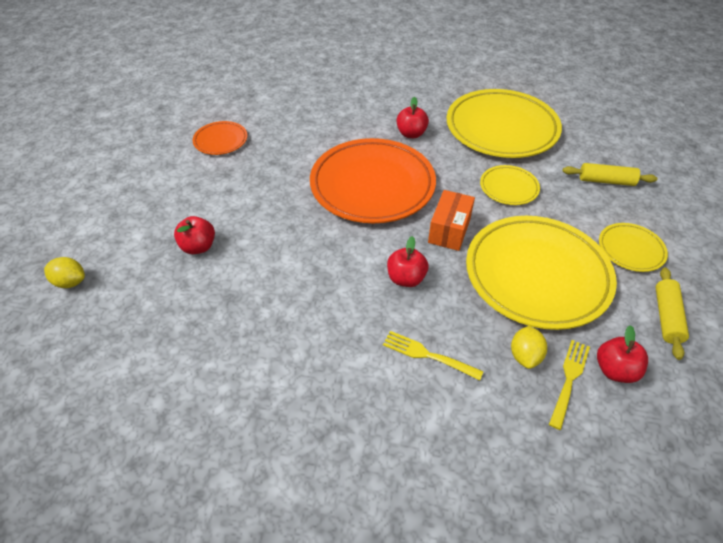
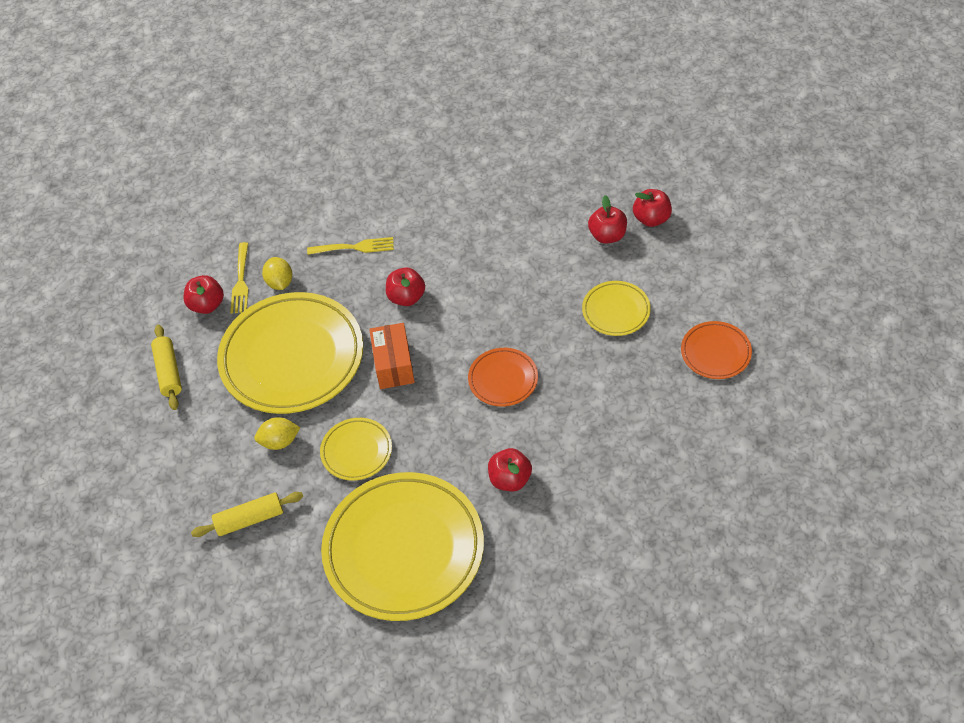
camera: 155 degrees right, 5 degrees up
(70, 282) = (675, 161): yellow lemon -> yellow lemon (279, 441)
(151, 242) = (651, 219): none -> red apple
(372, 185) = (503, 379): orange plate -> orange plate, size x0.47
(630, 249) = (209, 431): yellow plate -> yellow plate (616, 311)

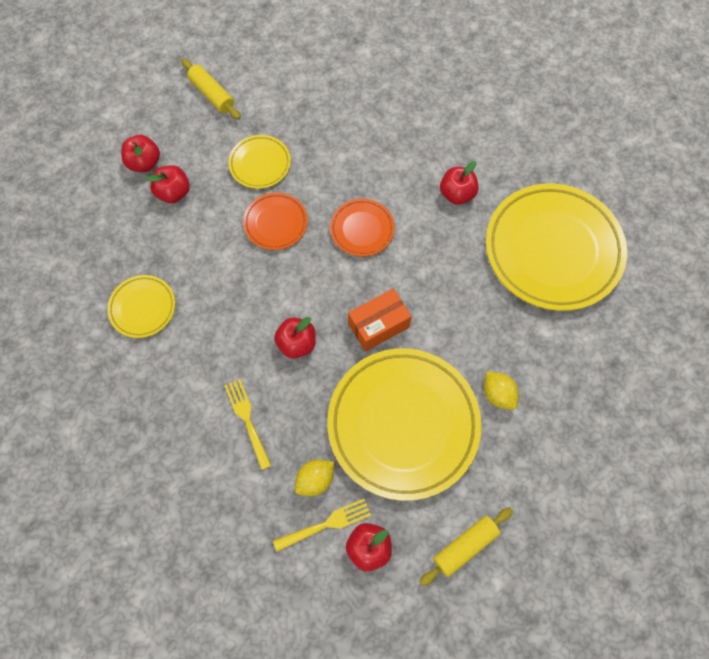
camera: 115 degrees left, 15 degrees up
(250, 519) = (583, 385): yellow rolling pin -> yellow rolling pin (212, 94)
(356, 451) = (480, 322): yellow plate -> yellow plate (143, 308)
(715, 353) = (281, 84): orange plate -> orange plate (276, 223)

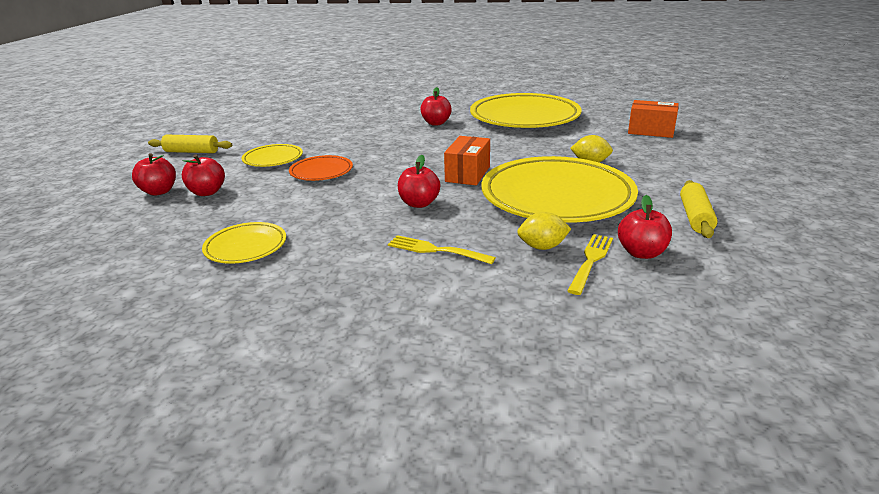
camera: 40 degrees left, 40 degrees down
(315, 479) = (542, 247): yellow lemon -> yellow lemon turned 75 degrees clockwise
(362, 229) = (393, 152): orange plate -> none
(634, 385) = (651, 131): none -> orange box

